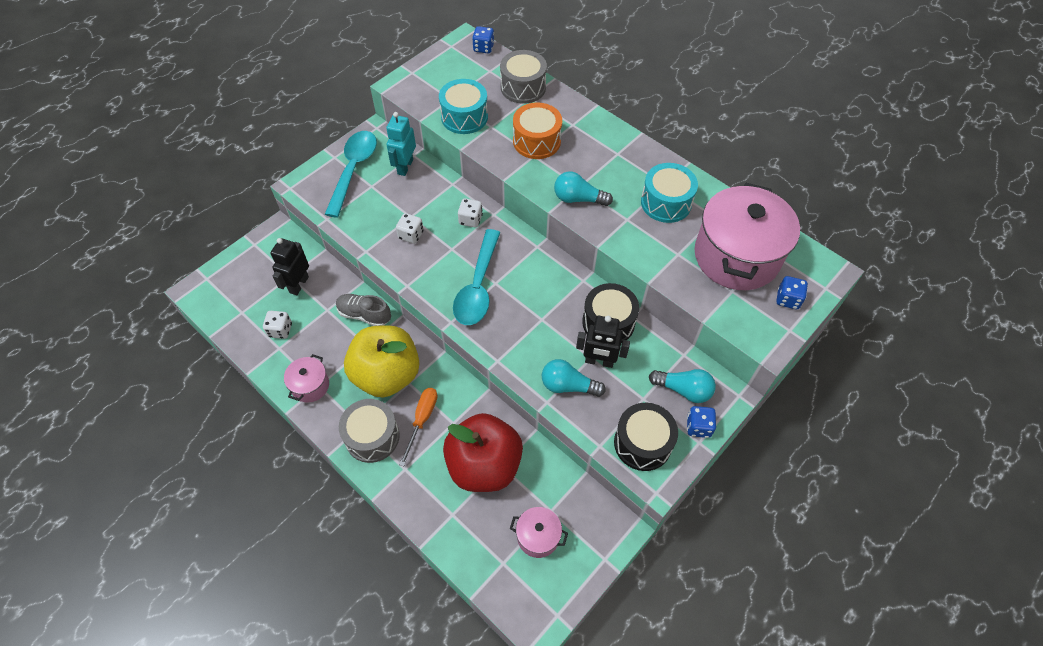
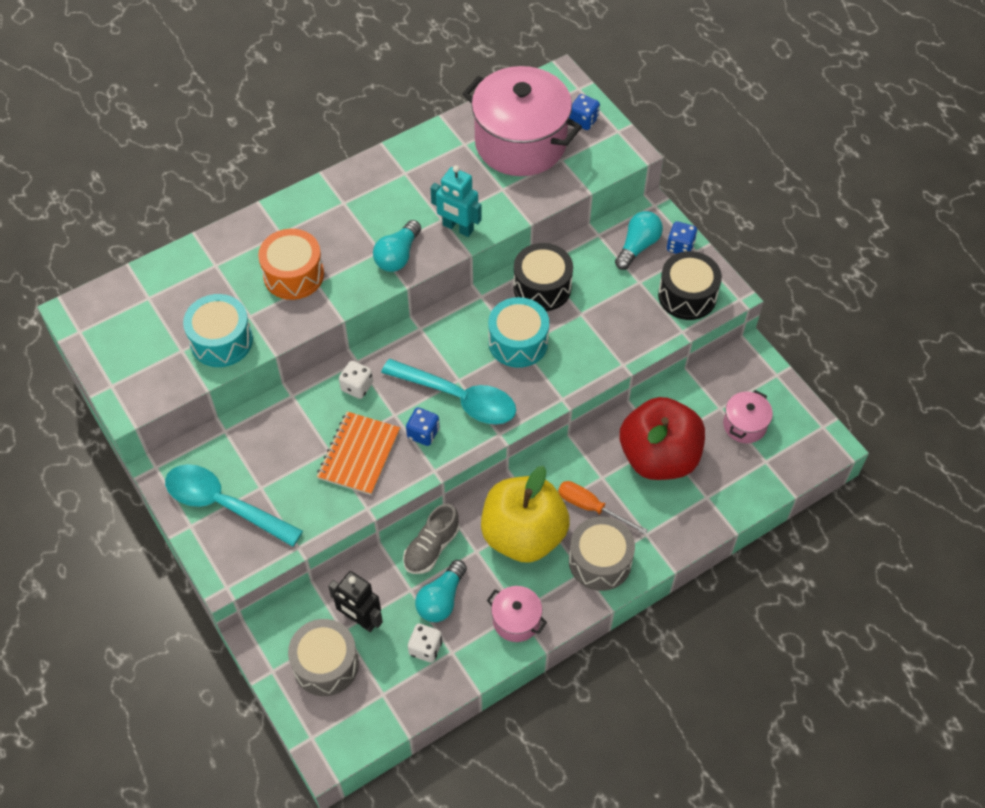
camera: 75 degrees left, 0 degrees up
(405, 167) = (242, 443): turquoise robot -> turquoise robot (457, 228)
(411, 235) = (359, 454): white dice -> orange notebook
(483, 48) = (101, 295): blue dice -> blue dice (423, 433)
(523, 87) = (195, 268): grey drum -> grey drum (326, 664)
(568, 385) = (609, 341): turquoise light bulb -> turquoise light bulb (441, 599)
(599, 361) = (587, 307): black robot -> none
(666, 202) = (431, 179): turquoise drum -> turquoise drum (518, 342)

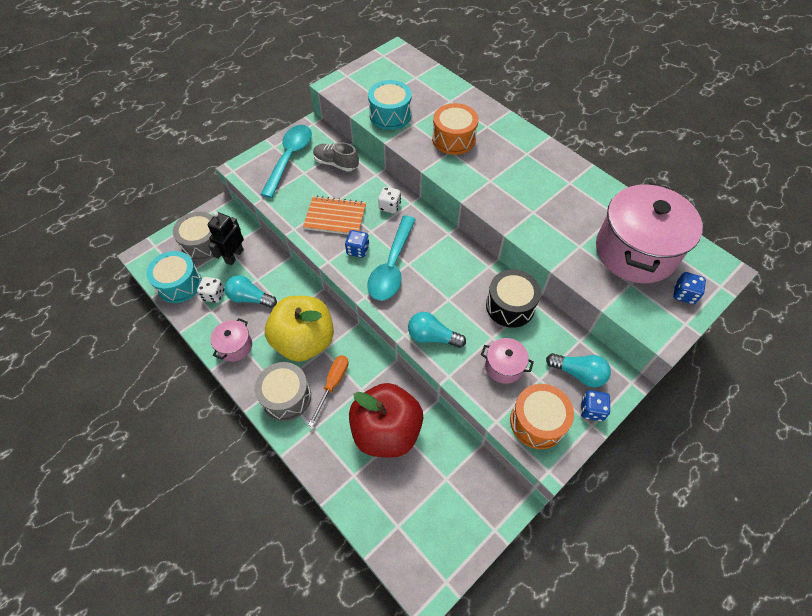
camera: 80 degrees right, 0 degrees up
(398, 256) = (489, 191): turquoise light bulb -> turquoise light bulb (432, 337)
(431, 548) = (289, 286): grey shoe -> grey shoe (336, 163)
(457, 228) = (528, 223): turquoise robot -> none
(518, 342) = (451, 297): turquoise drum -> turquoise drum (179, 284)
(687, 295) = (537, 422): black drum -> orange drum
(744, 425) = (432, 503): pink pot -> pink pot (504, 366)

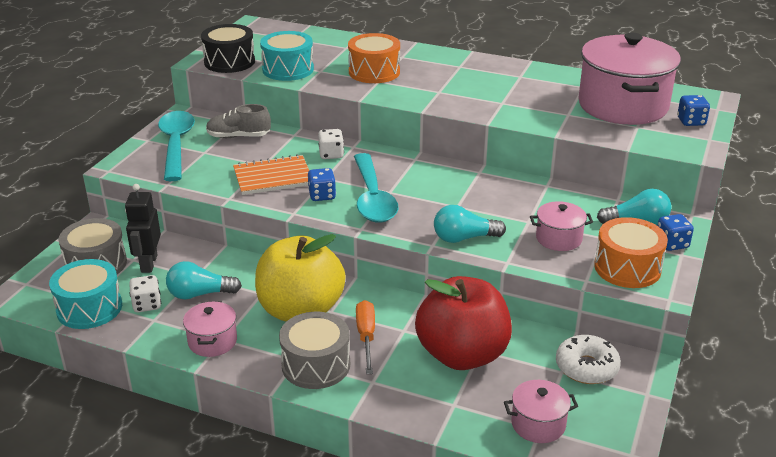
camera: 25 degrees left, 25 degrees down
(399, 521) = (538, 424): none -> pink pot
(466, 483) = (586, 367): none -> white donut
(510, 306) = (527, 194): black drum -> black drum (229, 62)

